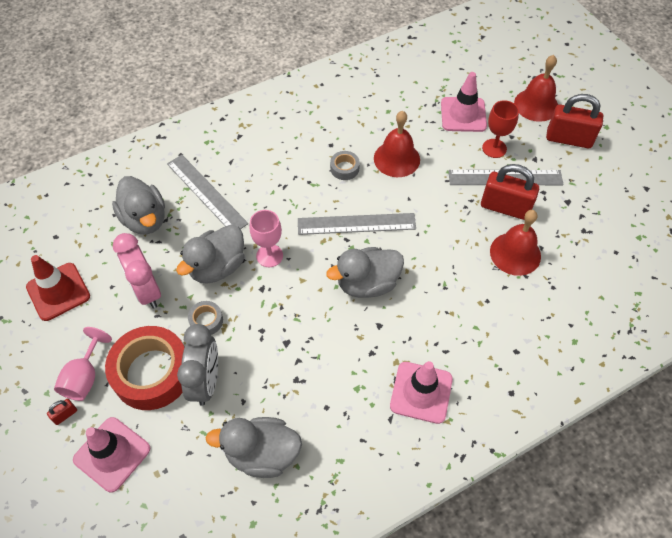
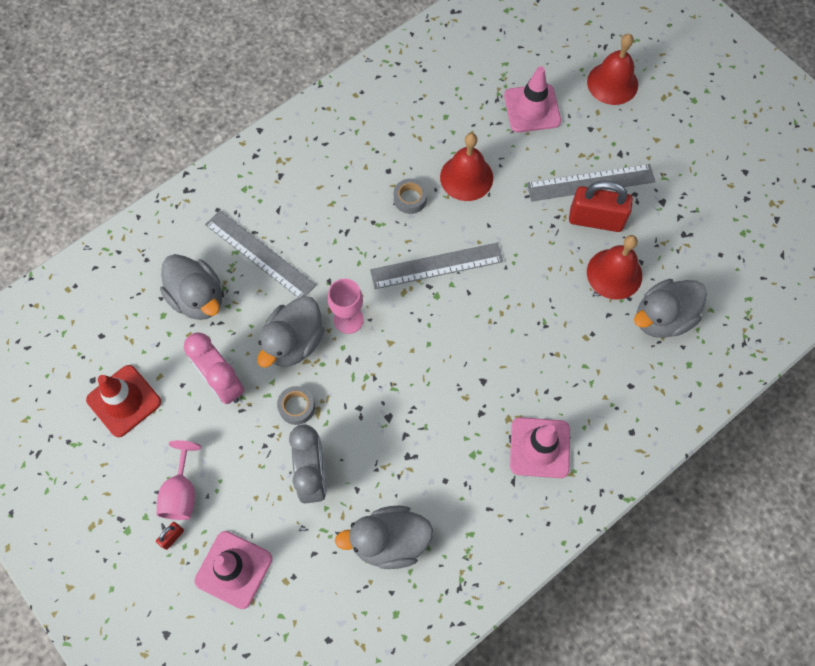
camera: 10 degrees left, 10 degrees up
(152, 373) = (253, 475): red tape -> none
(367, 284) = (461, 335): grey duck -> grey duck (662, 318)
(494, 148) = (573, 147): red goblet -> none
(568, 139) = (654, 122): red padlock -> none

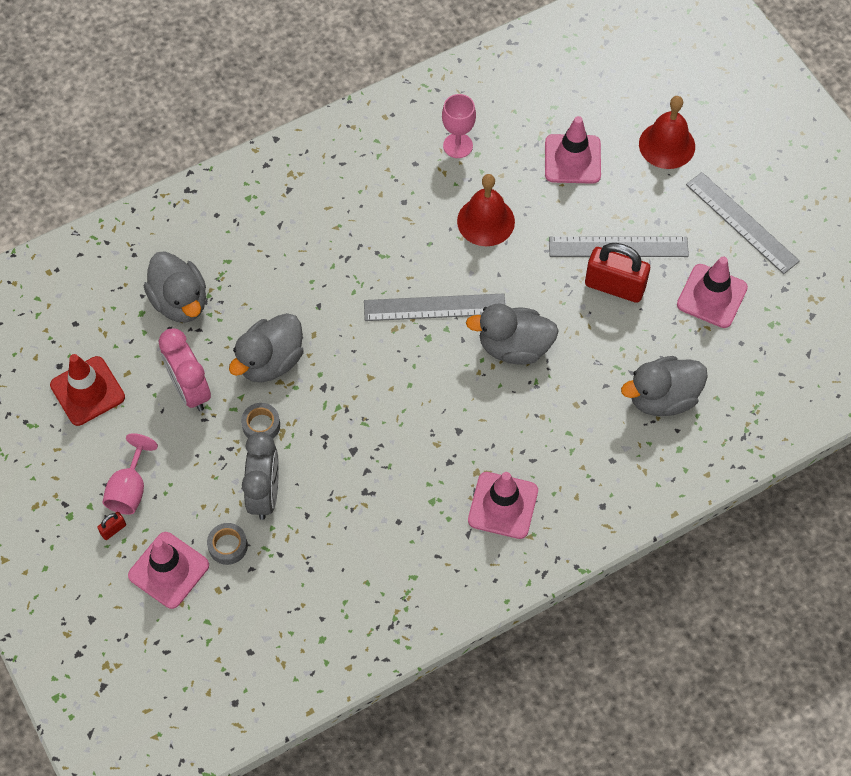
camera: 10 degrees right, 5 degrees down
(260, 254) = (252, 267): grey ruler -> grey ruler (741, 222)
(348, 319) = (331, 347): pink goblet -> pink goblet (458, 145)
(389, 541) = (329, 570): grey duck -> grey duck (514, 347)
(410, 199) = (421, 234): grey tape -> grey tape (228, 546)
(614, 274) = (621, 345): red bell -> none
(684, 215) = (712, 296): none -> pink traffic cone

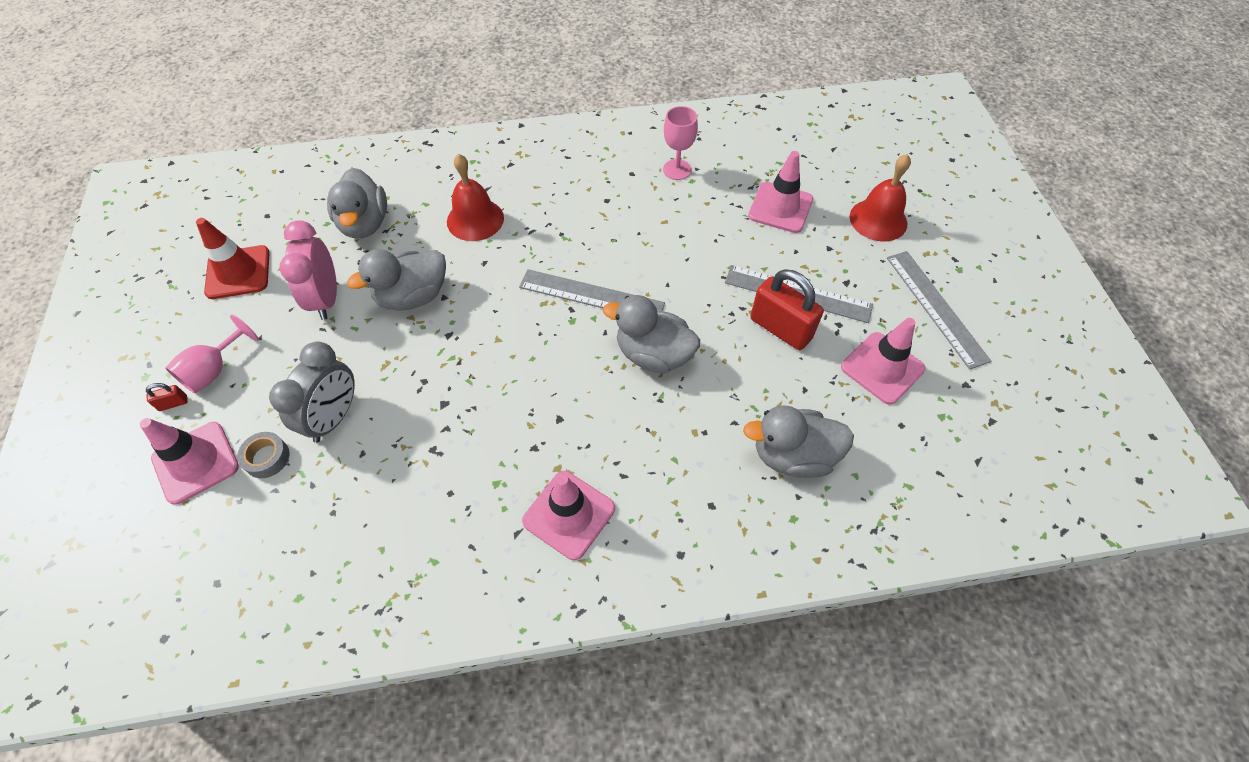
camera: 20 degrees right, 5 degrees down
(261, 425) = (370, 351): grey tape -> none
(486, 221) = (675, 236): red bell -> red bell (475, 219)

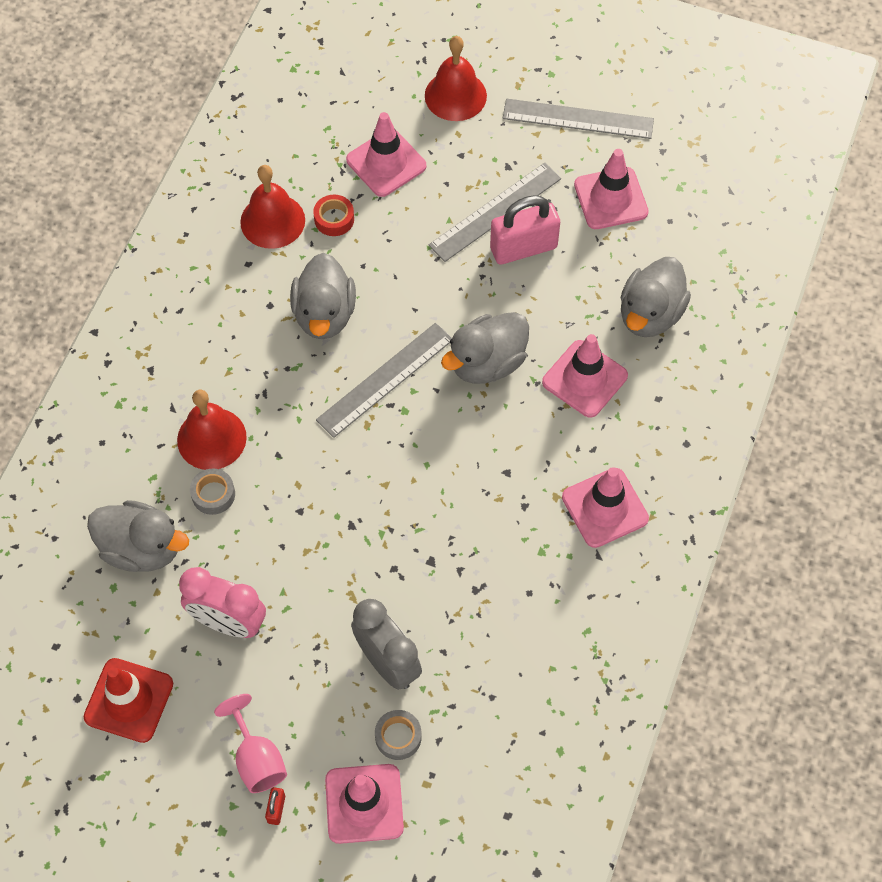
camera: 60 degrees left, 5 degrees up
(413, 296) = (280, 539): grey duck -> grey duck (324, 314)
(429, 241) = (213, 494): none -> grey tape
(677, 169) = (272, 221): pink goblet -> red bell
(689, 434) = (584, 379): none -> pink traffic cone
(706, 201) = (334, 219): none -> red tape
(780, 328) = (523, 248): red padlock -> pink padlock

